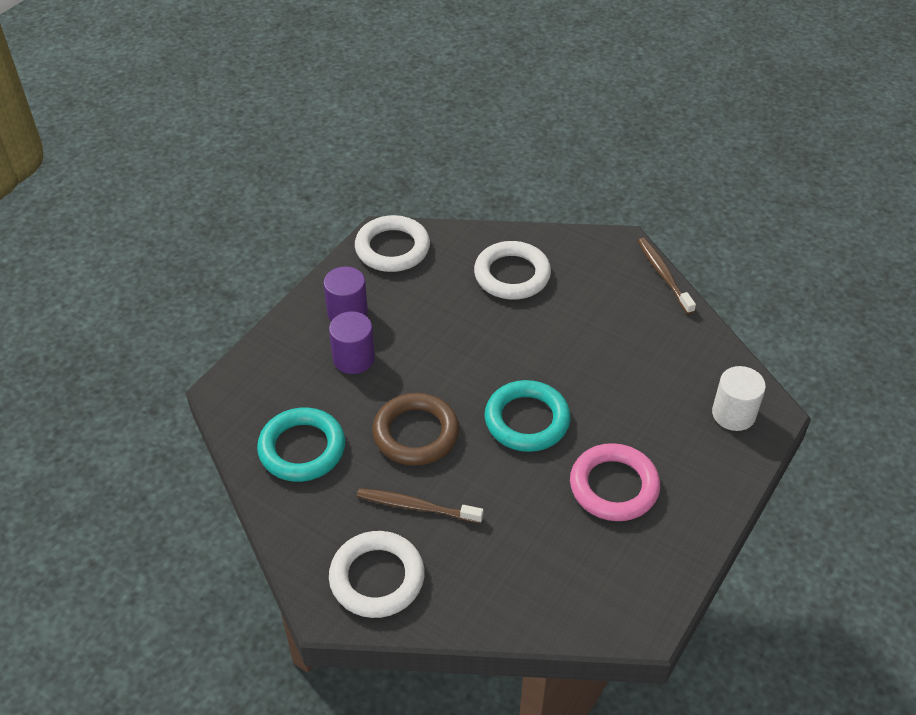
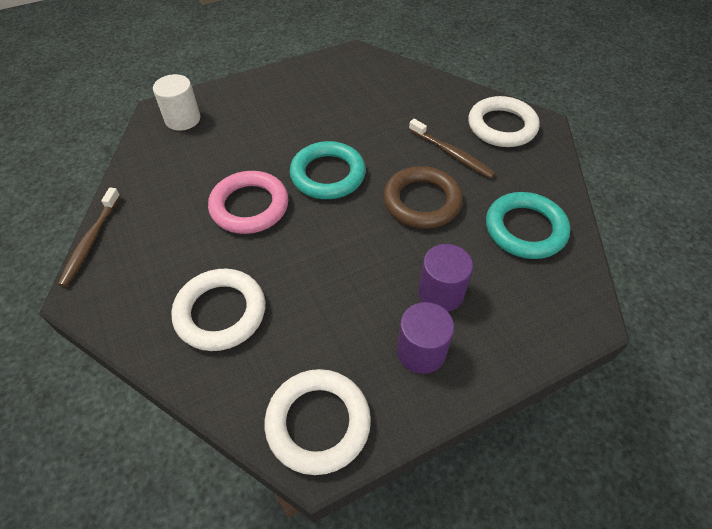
camera: 150 degrees left, 5 degrees up
(614, 486) = (307, 113): pink ring -> pink ring (249, 206)

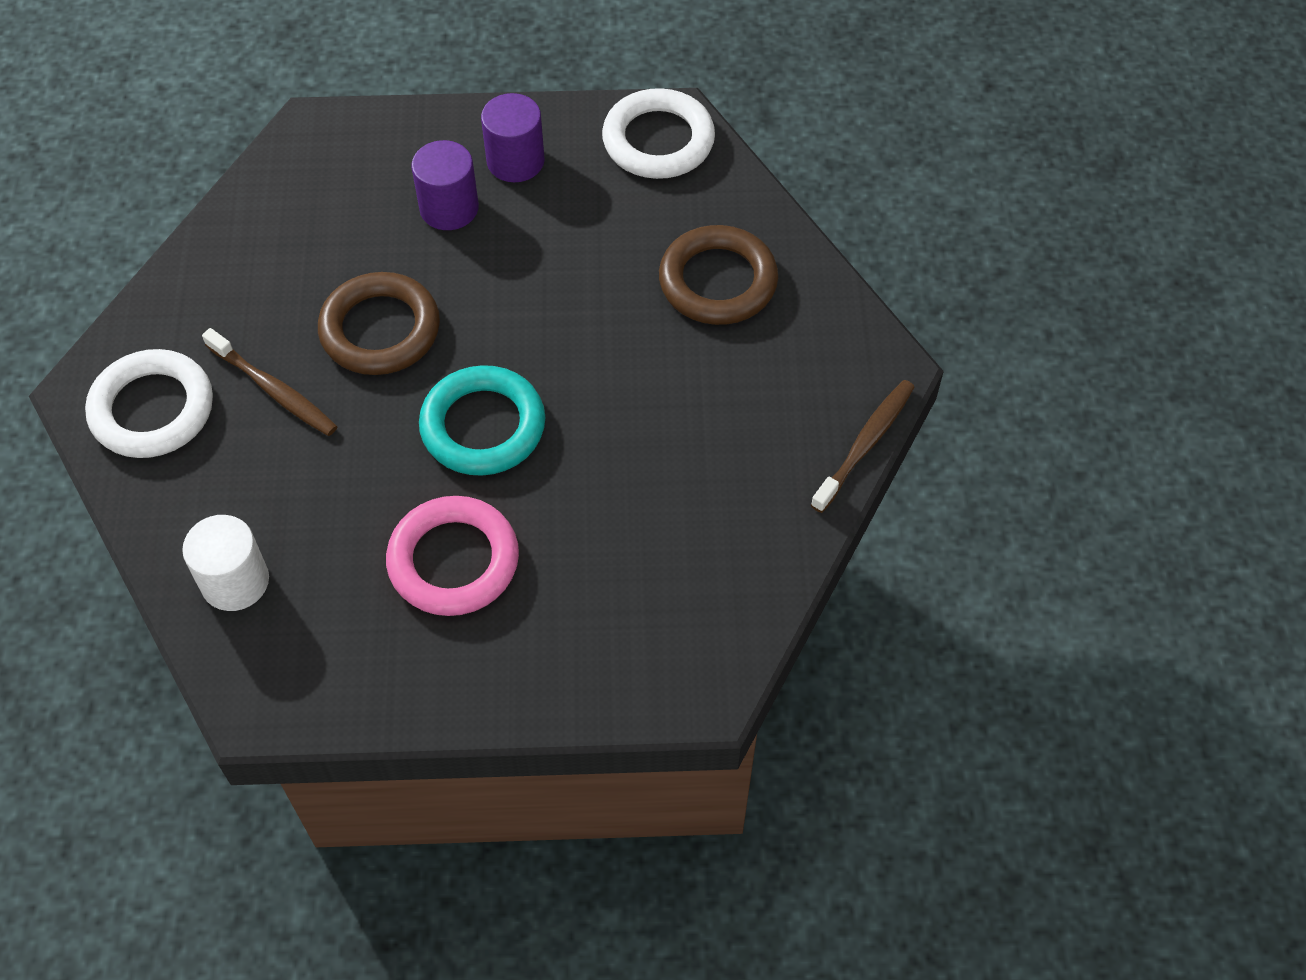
camera: 155 degrees left, 5 degrees up
(182, 119) = (669, 647): white cylinder -> white cylinder (235, 581)
(220, 312) = (718, 281): white ring -> brown ring
(249, 206) = (624, 416): pink ring -> pink ring (453, 561)
(452, 154) = (274, 390): brown toothbrush -> brown toothbrush turned 150 degrees clockwise
(525, 229) = (281, 241): turquoise ring -> none

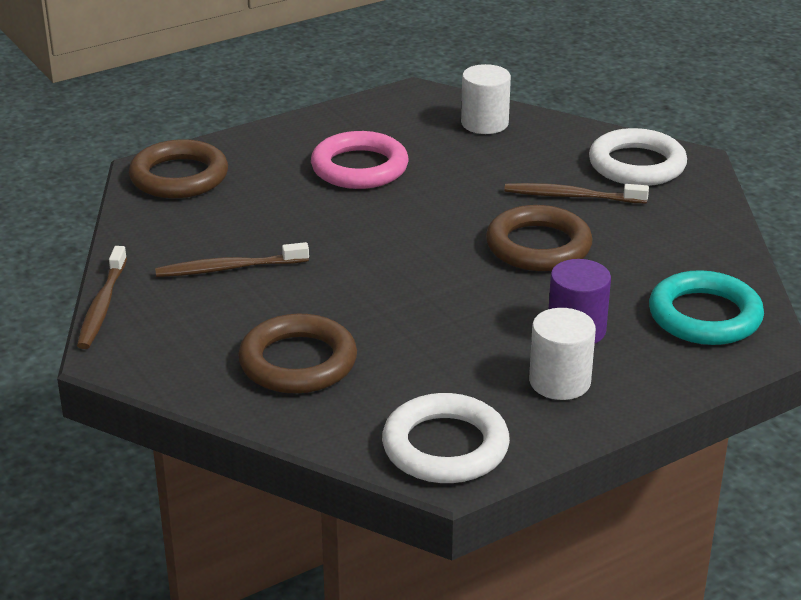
camera: 150 degrees right, 25 degrees down
(483, 426) = (405, 225): turquoise ring -> turquoise ring (704, 316)
(515, 161) = (559, 382): purple cylinder -> white cylinder
(675, 651) = (179, 177): none -> brown ring
(709, 443) = (229, 268): none -> brown toothbrush

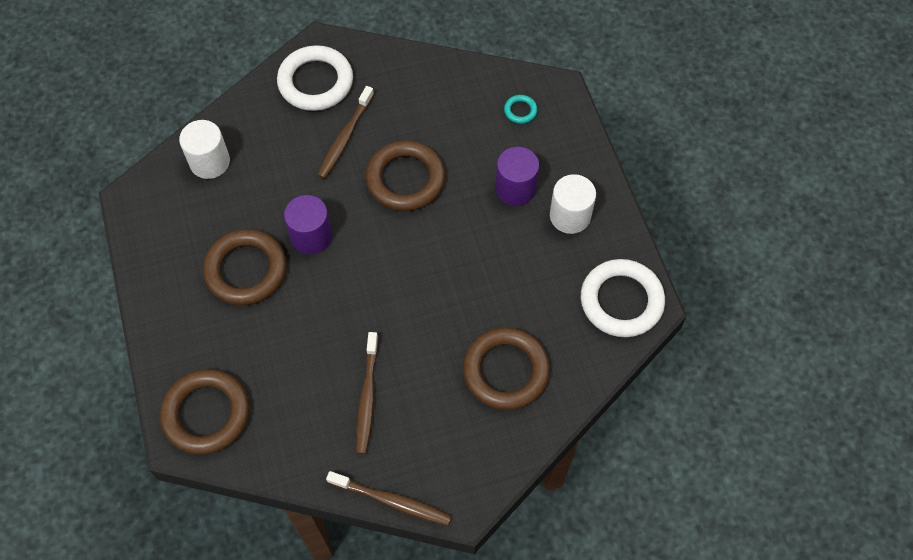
camera: 75 degrees left, 30 degrees up
(359, 167) = (246, 270): pink ring -> brown ring
(423, 198) = (311, 236): none -> purple cylinder
(704, 316) = (520, 111): turquoise ring -> turquoise ring, size x0.43

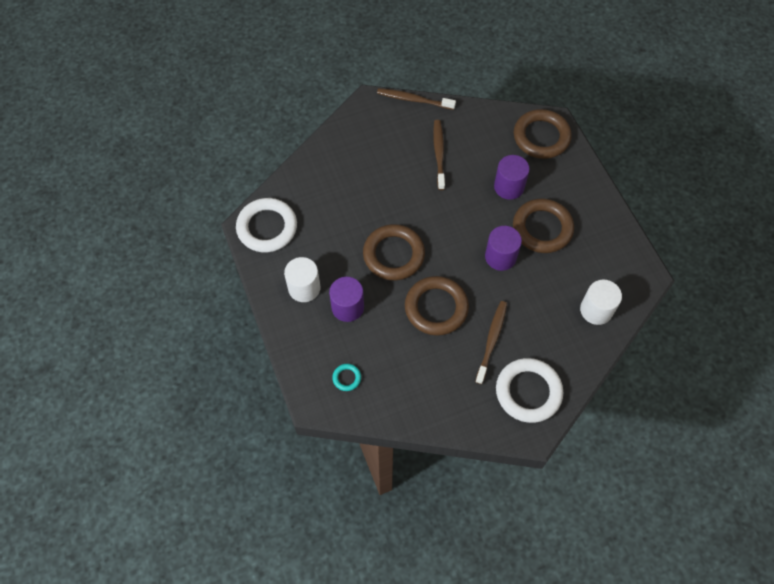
camera: 175 degrees right, 0 degrees up
(276, 335) = (509, 187): none -> purple cylinder
(505, 371) = (348, 176): brown ring -> brown ring (393, 255)

